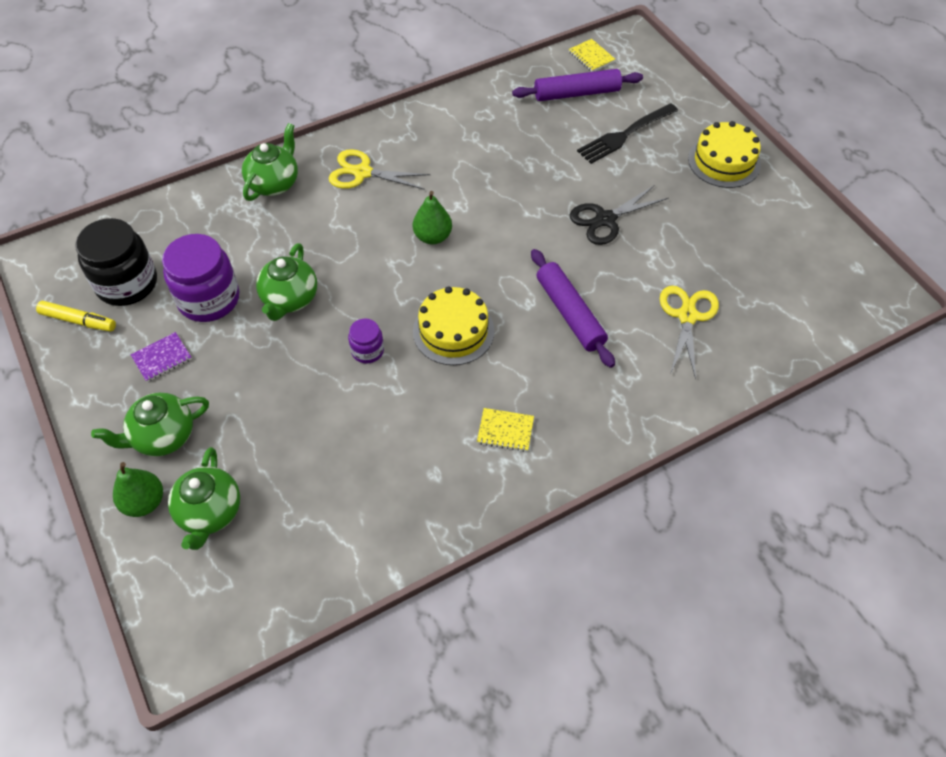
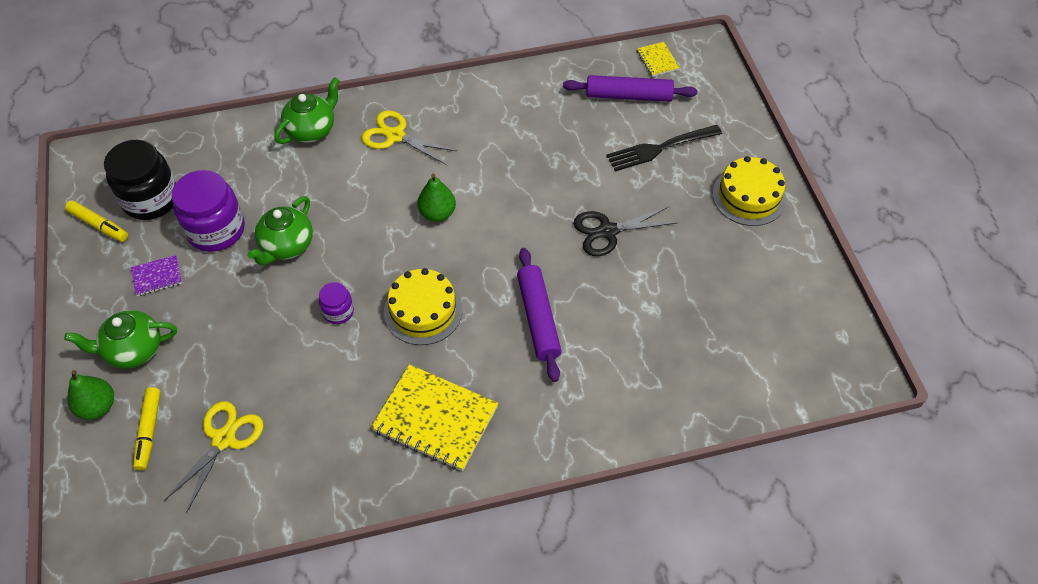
camera: 15 degrees right, 0 degrees up
(210, 513) = (149, 431): green teapot -> yellow marker
(505, 431) = (435, 419): yellow notebook -> yellow notebook, size x2.06
(687, 316) = (650, 347): yellow scissors -> yellow scissors (224, 439)

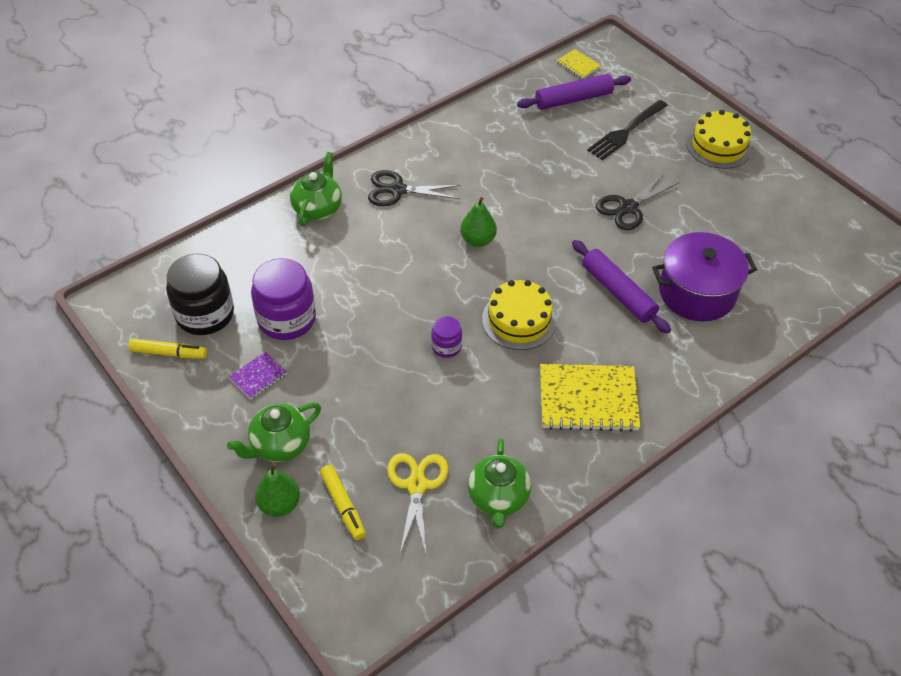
camera: 25 degrees left, 5 degrees down
(286, 246) = (362, 310): green teapot -> green teapot (498, 498)
(395, 136) = (397, 190): yellow scissors -> black scissors
(619, 349) = (697, 292): none -> purple pot

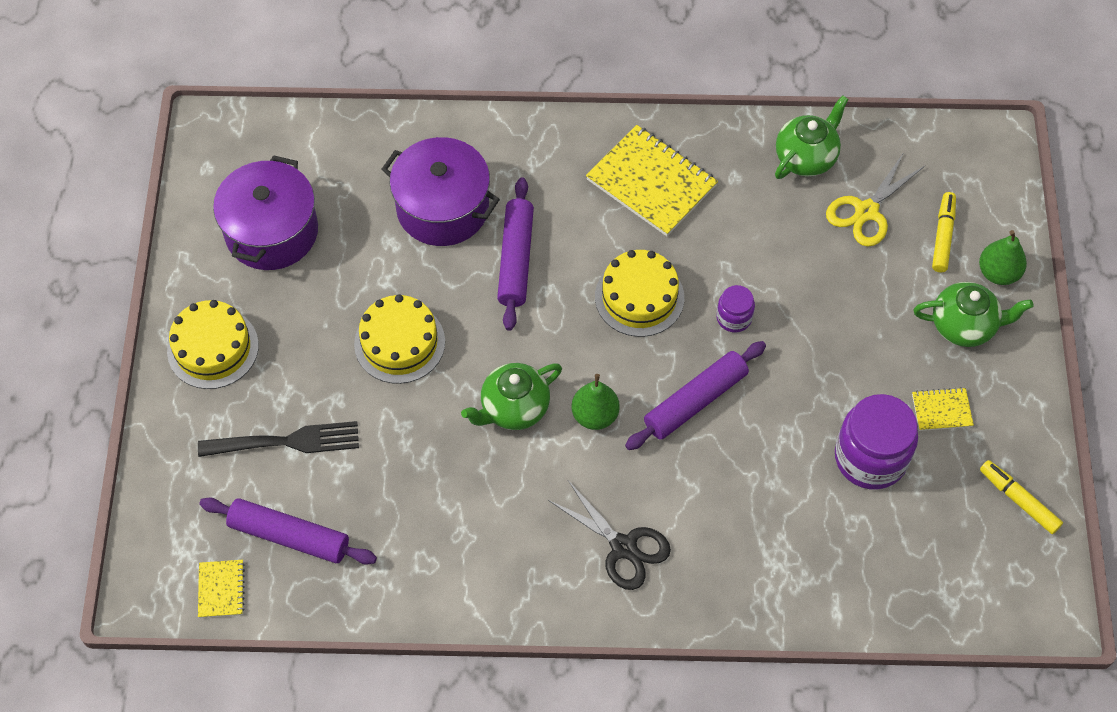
camera: 140 degrees left, 10 degrees up
(205, 314) = (954, 523): black jar -> none
(258, 376) = (941, 410): purple notebook -> yellow notebook
(318, 208) = (735, 586): green teapot -> green teapot (513, 408)
(425, 283) = (695, 401): none -> purple rolling pin
(628, 207) = (399, 343): black scissors -> yellow cake
(771, 216) = (271, 231): none -> purple pot

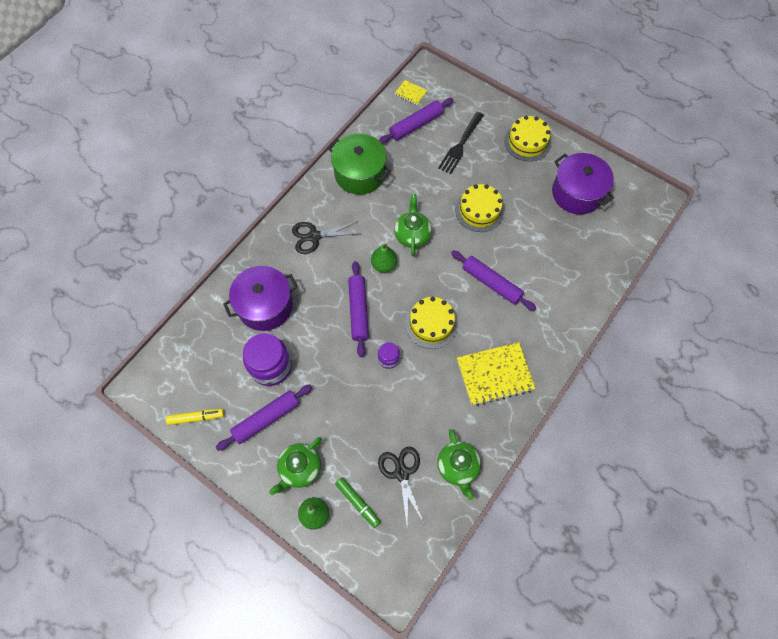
camera: 125 degrees right, 5 degrees up
(442, 208) = (543, 269): purple pot -> purple pot (265, 306)
(455, 559) = (360, 174): none -> green pot
(866, 211) = (402, 473): yellow scissors -> black scissors
(941, 410) = (266, 419): yellow notebook -> purple rolling pin
(942, 236) = (357, 502): yellow marker -> green marker

